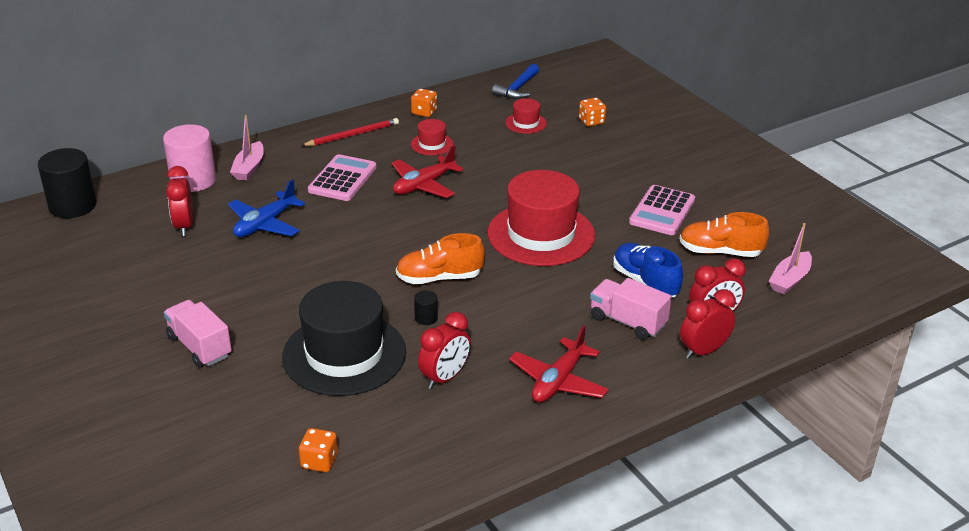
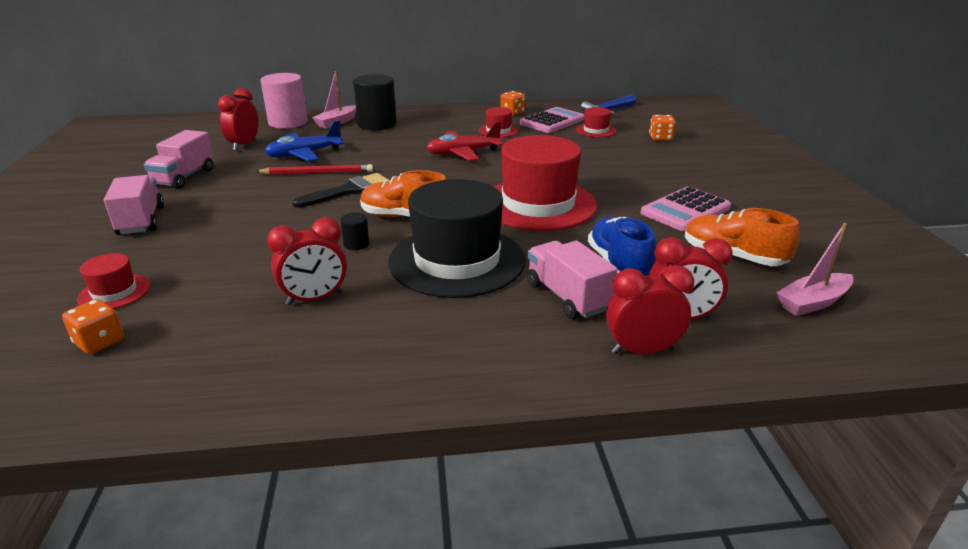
camera: 25 degrees right, 5 degrees down
(73, 206) = (188, 122): black cylinder -> black cylinder (377, 124)
(174, 285) = (184, 177): none -> pink truck
(274, 420) = (114, 292): none -> red hat
(342, 179) = (400, 139): pink calculator -> pink calculator (552, 121)
(344, 354) = (247, 255): black hat -> black hat (457, 260)
(352, 135) = (439, 116): red pencil -> red pencil (317, 173)
(360, 261) = (349, 191): none -> black brush
(558, 381) = (431, 335): red plane -> none

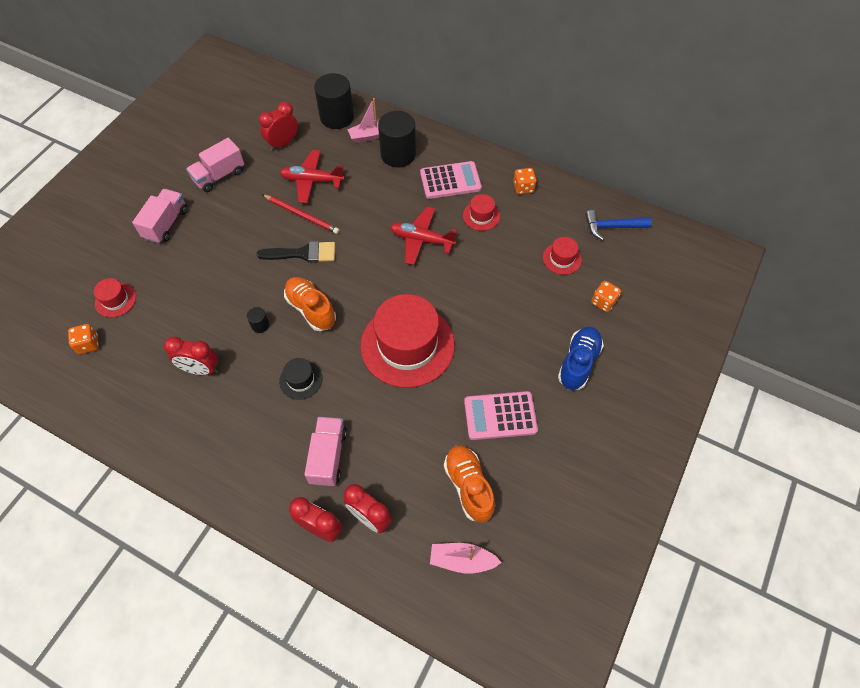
camera: 35 degrees right, 30 degrees up
(288, 122) = (337, 117): pink cylinder -> black cylinder
(304, 154) = (312, 181): blue plane -> red plane
(457, 260) = (301, 380): black hat -> black hat, size x0.44
(552, 121) = (541, 222): pink calculator -> pink calculator (450, 181)
(618, 265) = (388, 447): blue shoe -> blue shoe (578, 363)

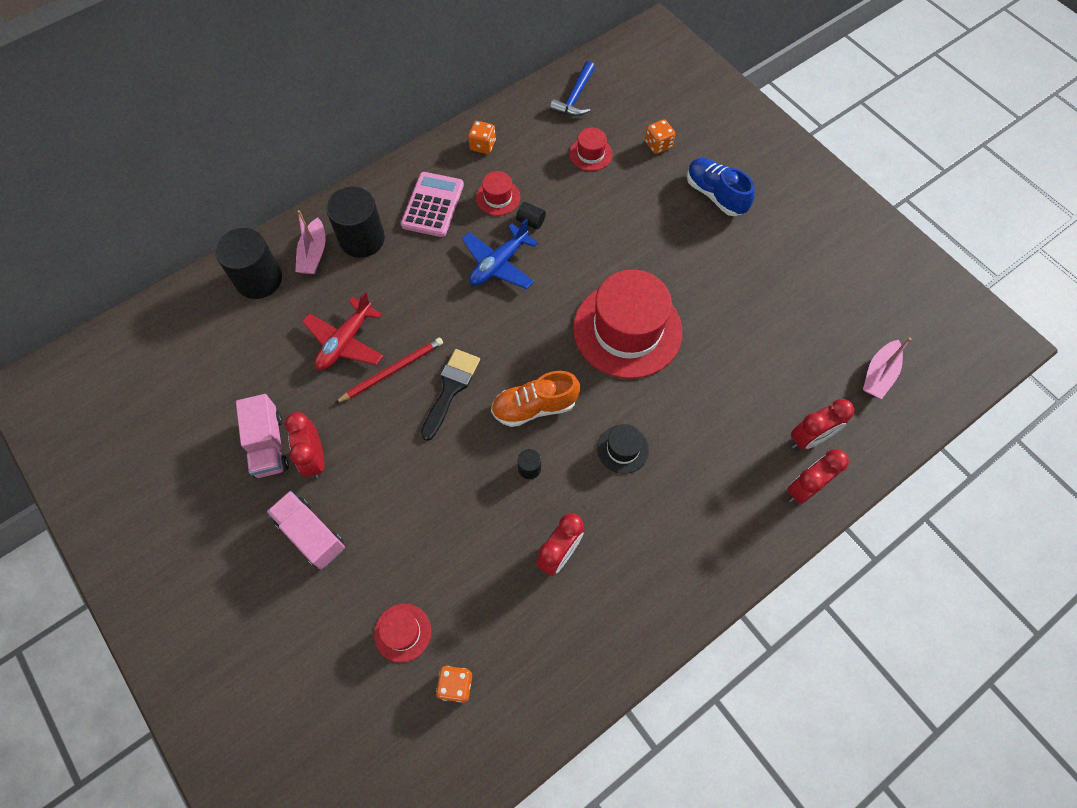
camera: 65 degrees left, 5 degrees up
(283, 143) = (262, 353): red clock -> red clock (315, 458)
(328, 456) = (727, 453): pink truck -> none
(421, 240) = (499, 264): red plane -> blue plane
(468, 486) = (807, 339): orange shoe -> none
(471, 244) = (531, 221): none -> black cylinder
(500, 416) = (744, 282): pink calculator -> none

